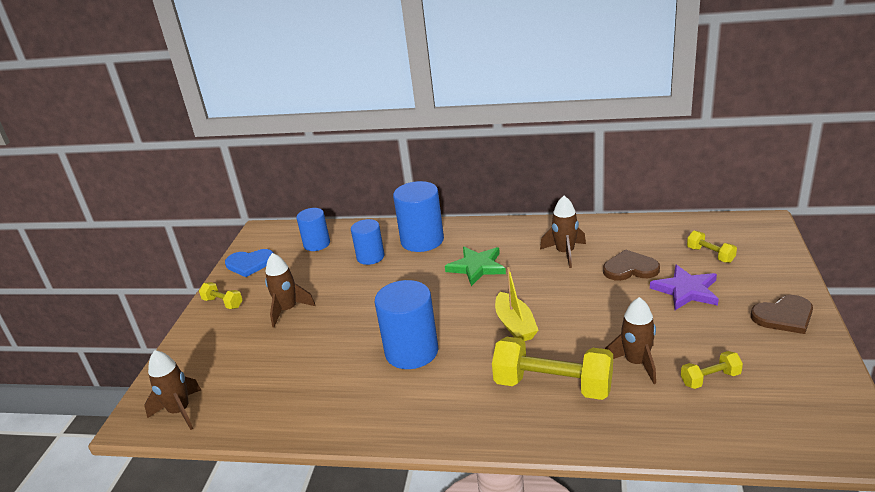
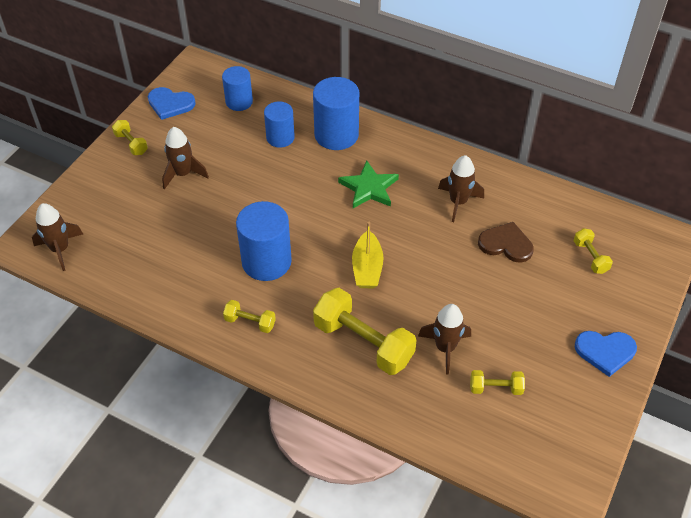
camera: 15 degrees right, 20 degrees up
(424, 407) = (250, 322): none -> yellow dumbbell
(686, 290) = (539, 289): purple star -> none
(784, 316) = (605, 351): brown heart -> blue heart

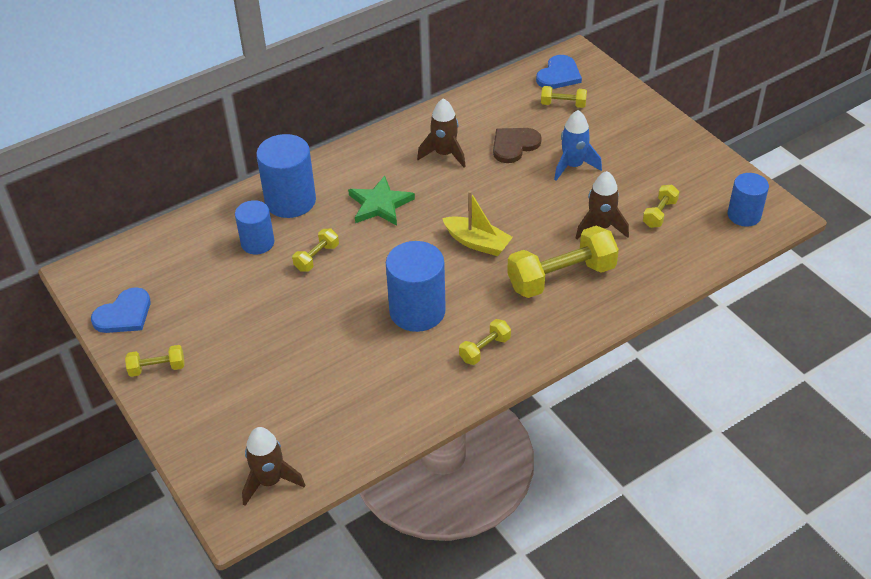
camera: 60 degrees left, 5 degrees down
(183, 174) = (243, 337): brown rocket -> none
(239, 102) = (175, 256): blue cylinder -> blue cylinder (744, 215)
(286, 177) = (316, 257): none -> yellow dumbbell
(511, 297) = (573, 166): none -> blue rocket
(605, 351) = (661, 138): blue heart -> blue heart (559, 75)

